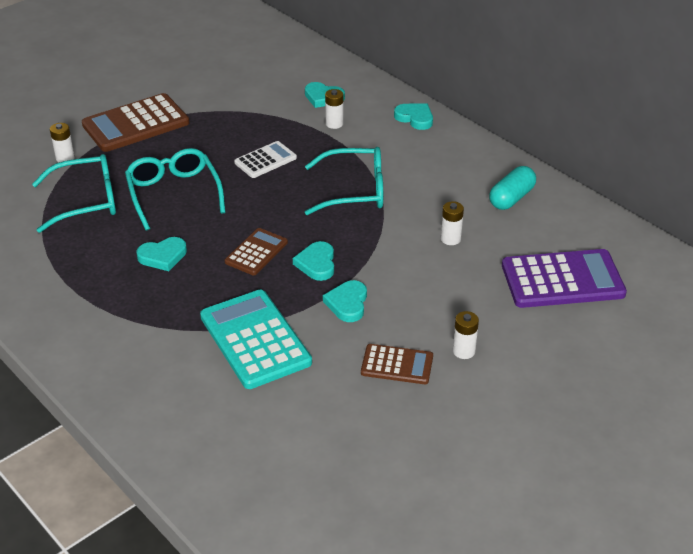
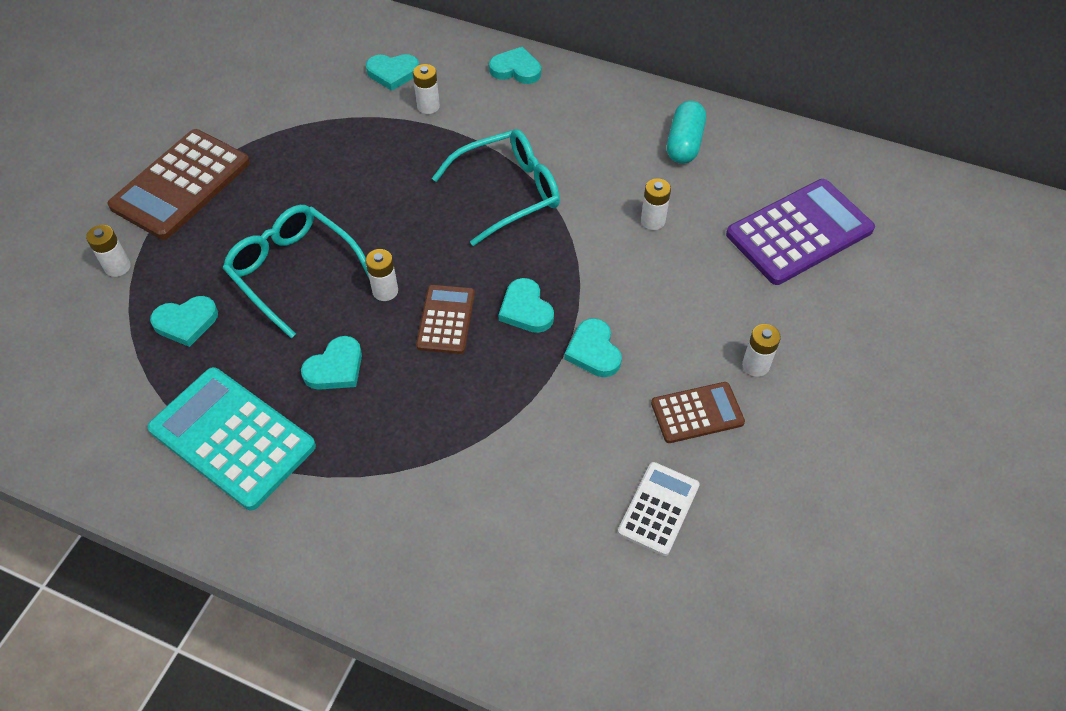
camera: 25 degrees left, 15 degrees up
(86, 201) = (186, 322): turquoise glasses -> turquoise heart
(227, 223) = (385, 291): none -> white battery
(255, 339) = (519, 443): turquoise calculator -> turquoise calculator (232, 438)
(265, 160) = (378, 185): white calculator -> white calculator (659, 508)

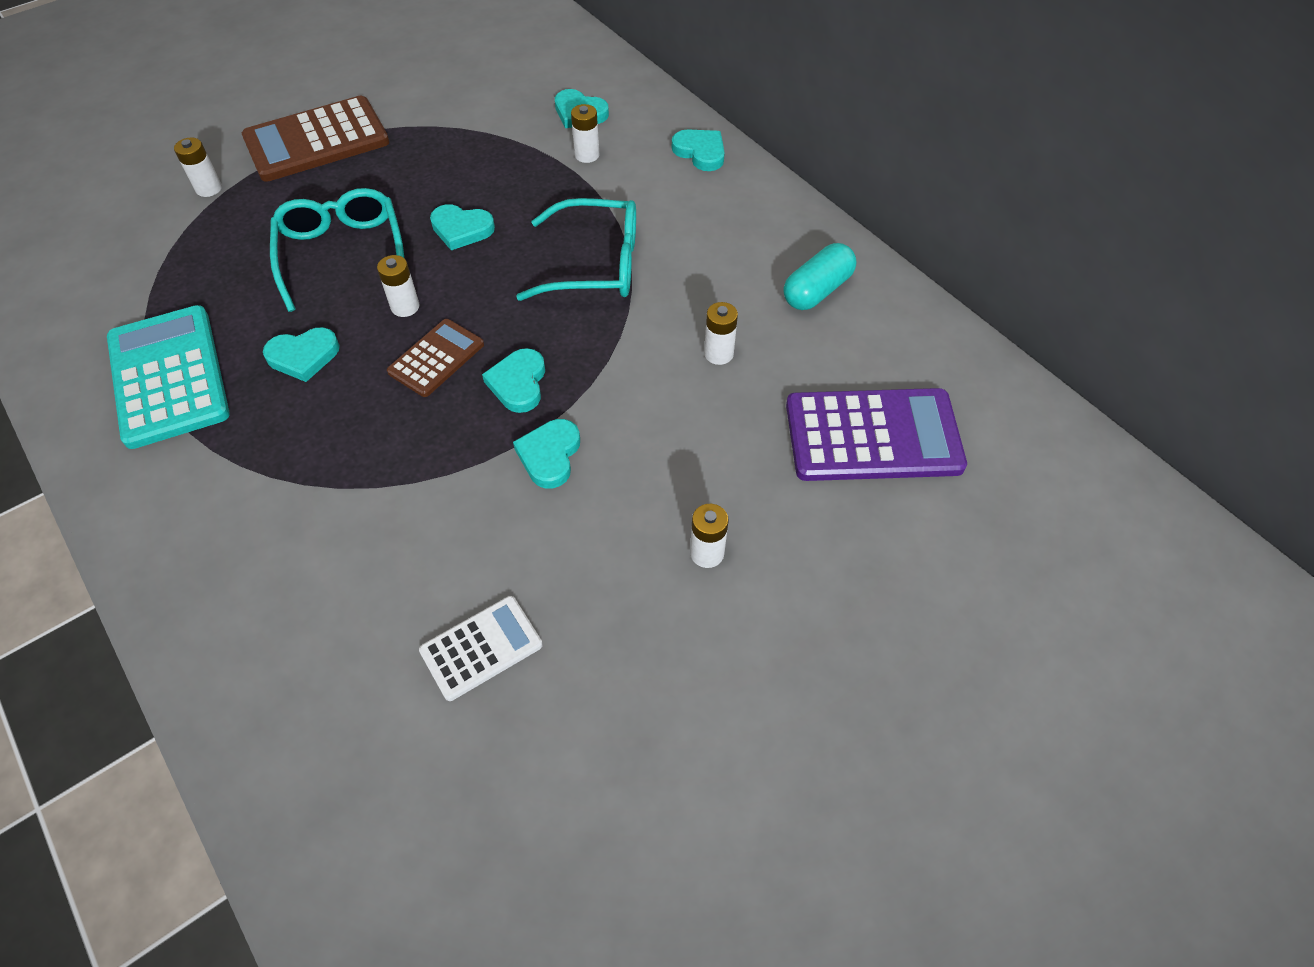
camera: 30 degrees right, 0 degrees up
(186, 322) = (219, 259): turquoise heart -> turquoise heart (461, 229)
(697, 413) = (602, 571): brown calculator -> none

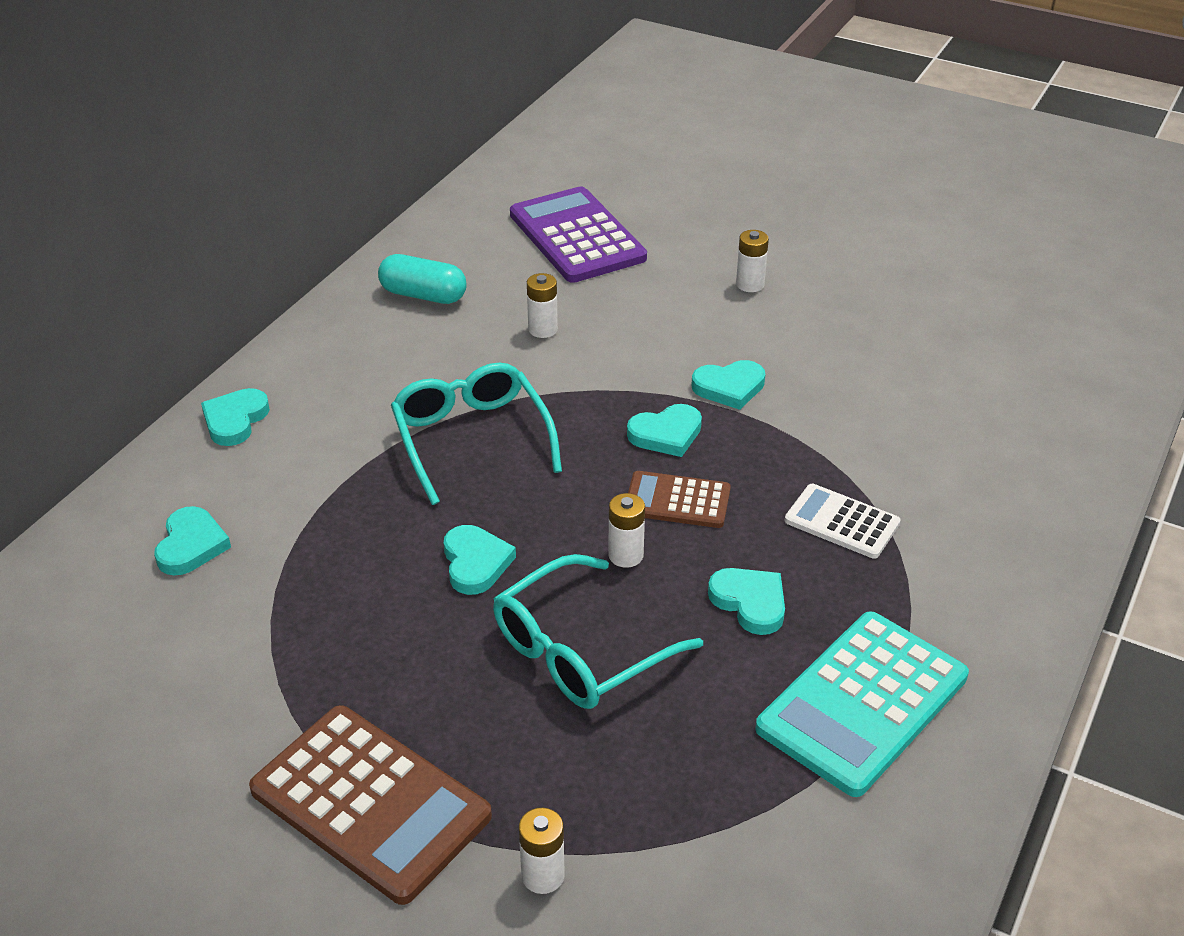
camera: 115 degrees left, 15 degrees down
(481, 648) = (922, 361): white calculator -> white calculator (842, 522)
(587, 155) = (280, 508): white battery -> none

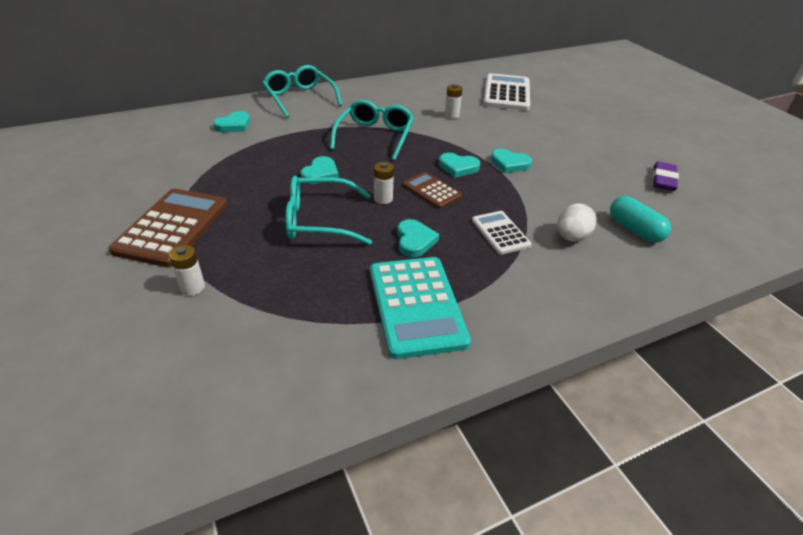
camera: 35 degrees right, 0 degrees up
(235, 420) = (300, 98): turquoise heart -> turquoise glasses
(370, 803) = (172, 227): brown calculator -> brown calculator turned 150 degrees counterclockwise
(423, 295) = (418, 89): turquoise capsule -> turquoise capsule (635, 230)
(577, 236) = (507, 93): purple calculator -> white calculator
(750, 284) = (567, 134): white battery -> none
(862, 702) = (416, 306): turquoise calculator -> turquoise calculator turned 90 degrees counterclockwise
(930, 477) = (571, 237): none -> white egg
(946, 311) = (663, 180): none -> purple eraser

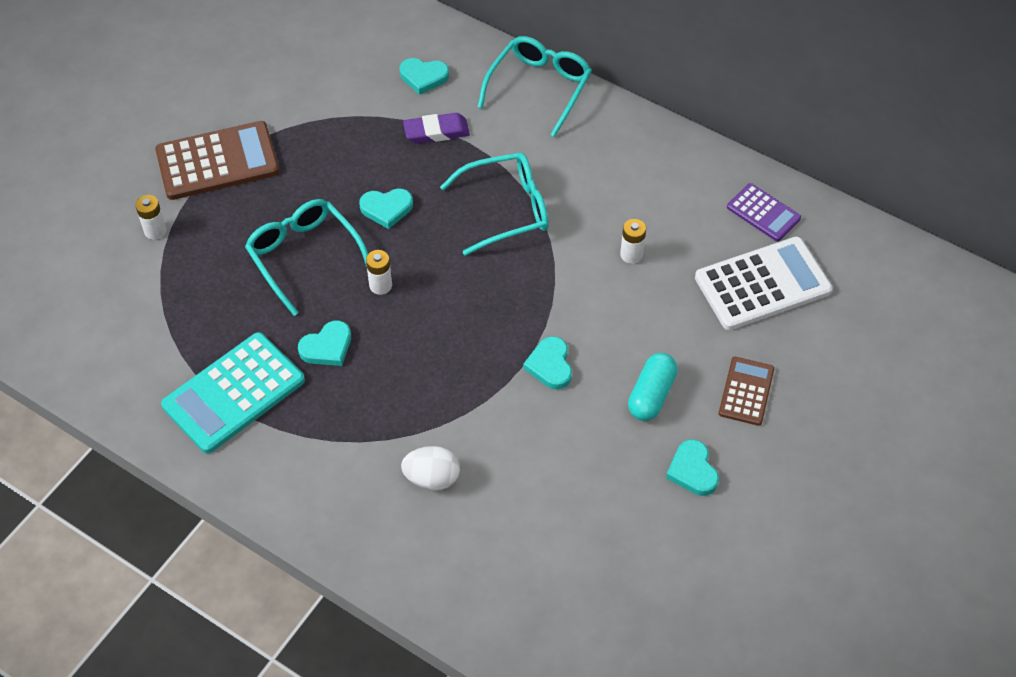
camera: 60 degrees right, 15 degrees up
(432, 191) = (428, 319): brown calculator -> brown calculator (746, 391)
(458, 167) = (499, 320): turquoise heart -> turquoise heart (692, 470)
(461, 79) = (763, 213): none -> purple calculator
(500, 233) = (393, 412): white calculator -> none
(635, 230) = (493, 535): turquoise capsule -> turquoise capsule (651, 395)
(663, 180) = (644, 541): purple eraser -> purple eraser (436, 132)

